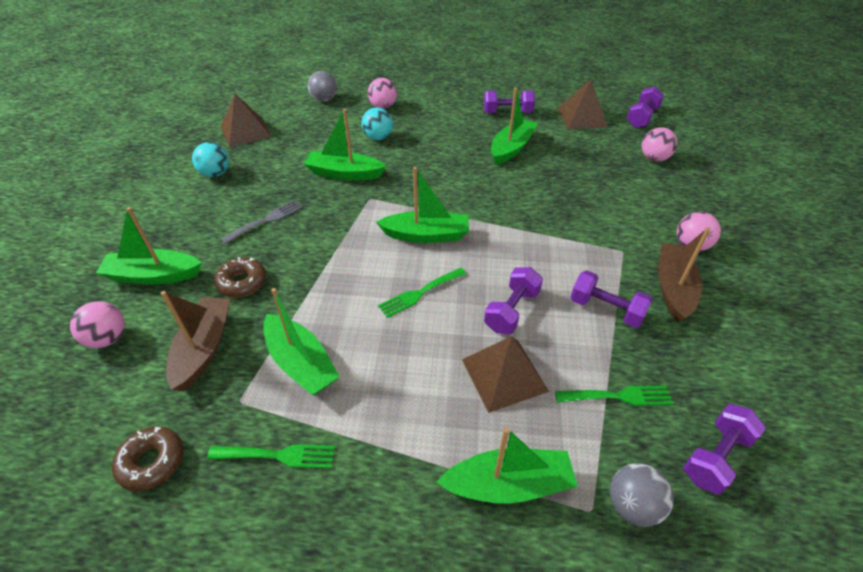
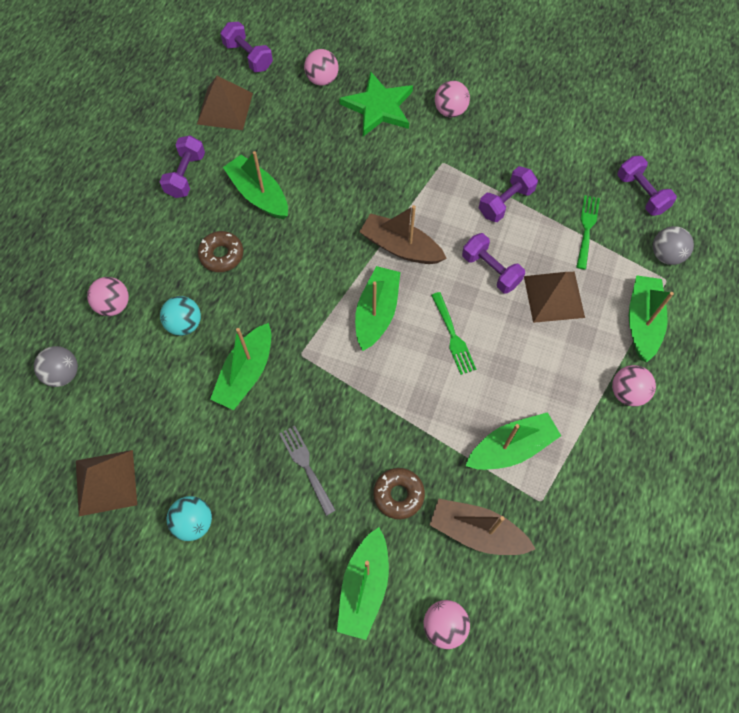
camera: 75 degrees left, 20 degrees up
(152, 462) = (586, 571): brown donut -> brown donut (221, 255)
(277, 455) = (596, 473): green fork -> none
(396, 479) = (627, 392): none -> pink ball
(653, 196) = (378, 107): none -> green star
(673, 288) = (494, 146): brown boat -> brown boat (400, 247)

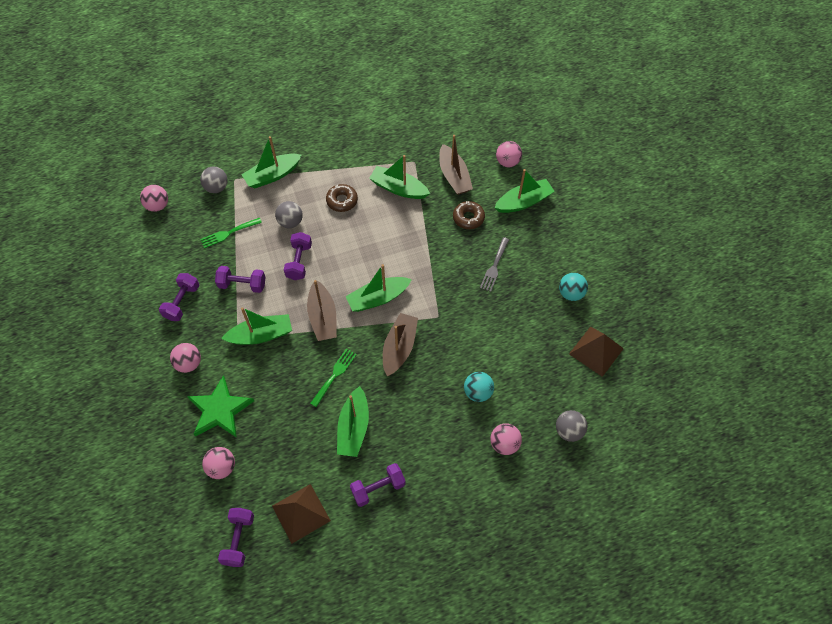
camera: 130 degrees left, 5 degrees down
(221, 255) = (416, 412): brown donut -> brown donut (342, 201)
(246, 373) = (474, 334): green boat -> green boat (261, 335)
(300, 290) = (399, 348): none -> brown boat
(453, 336) = (359, 252): green fork -> green fork (334, 375)
(554, 296) = (290, 222): brown pyramid -> grey ball
(627, 392) = (322, 160): pink ball -> pink ball (158, 205)
(641, 194) = (179, 221): purple dumbbell -> purple dumbbell (182, 302)

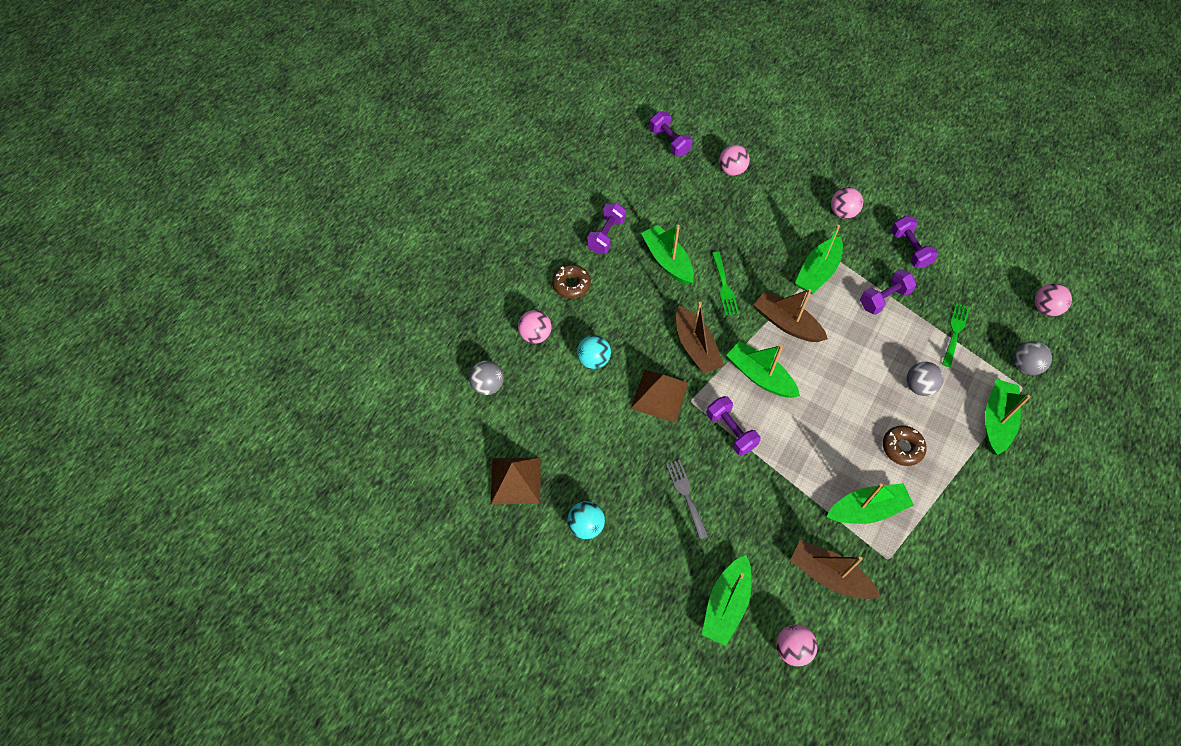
camera: 140 degrees right, 0 degrees up
(220, 410) = (779, 201): green star -> none
(299, 261) = (864, 355): purple dumbbell -> purple dumbbell (730, 431)
(301, 513) = (645, 183): brown pyramid -> brown pyramid (659, 395)
(378, 298) = (760, 376): green boat -> green boat turned 75 degrees counterclockwise
(468, 218) = (763, 532): brown donut -> brown donut (571, 285)

